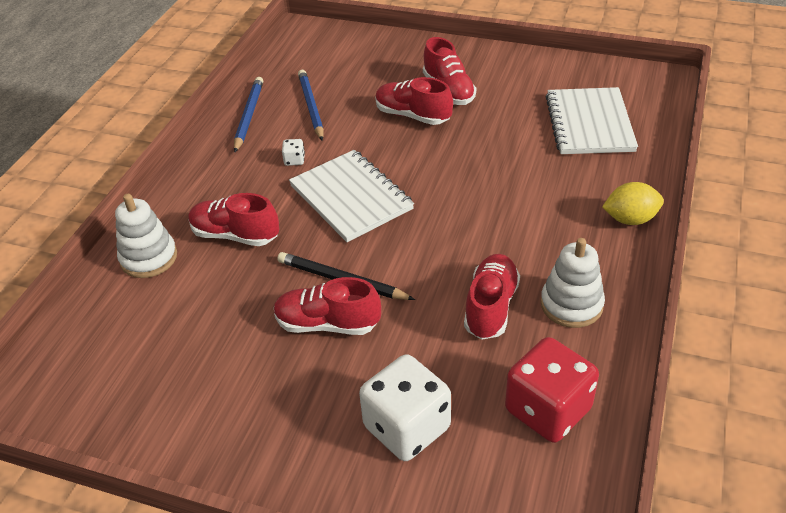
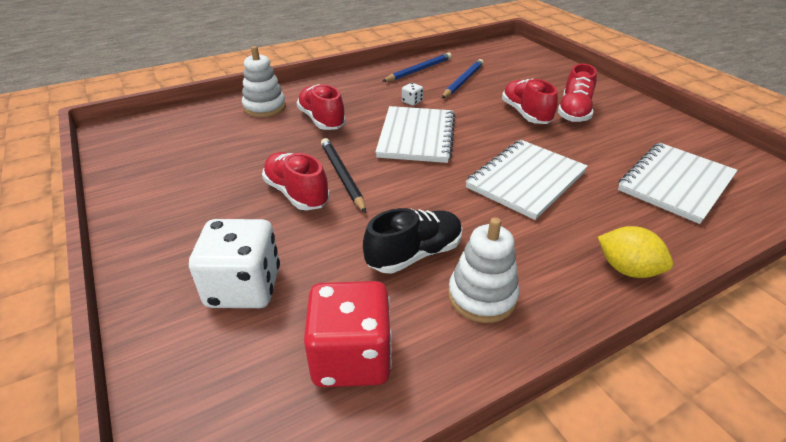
camera: 40 degrees right, 5 degrees down
(490, 186) = (526, 180): none -> white notebook
(491, 307) = (414, 254): red shoe -> black shoe

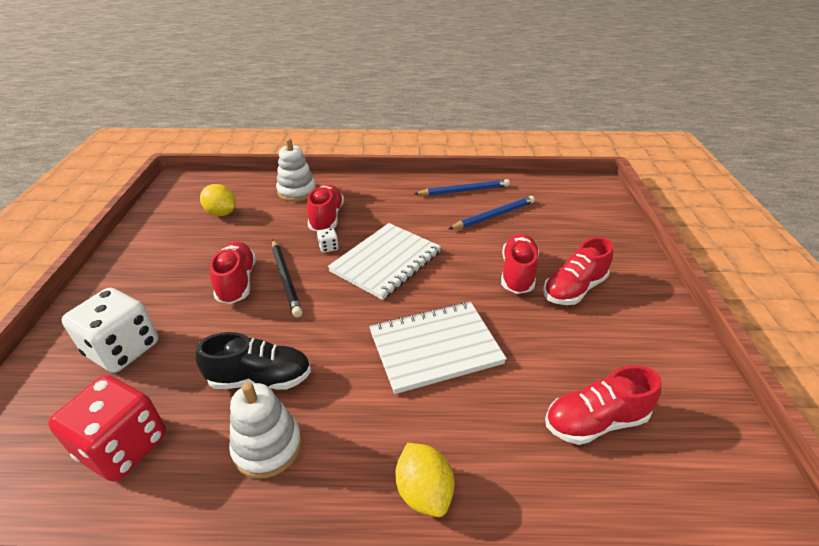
camera: 30 degrees right, 0 degrees up
(205, 145) = (221, 213): none -> yellow lemon
(342, 176) = (286, 279): black pencil -> black pencil turned 150 degrees clockwise
(412, 102) = (421, 223): white dice -> white dice (328, 247)
(675, 183) = (595, 421): white notebook -> red shoe

